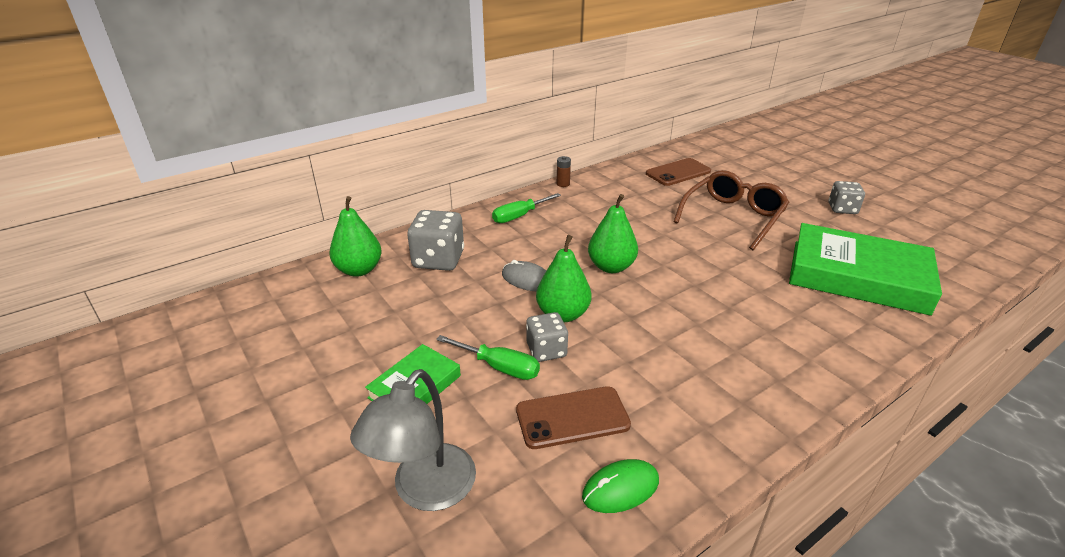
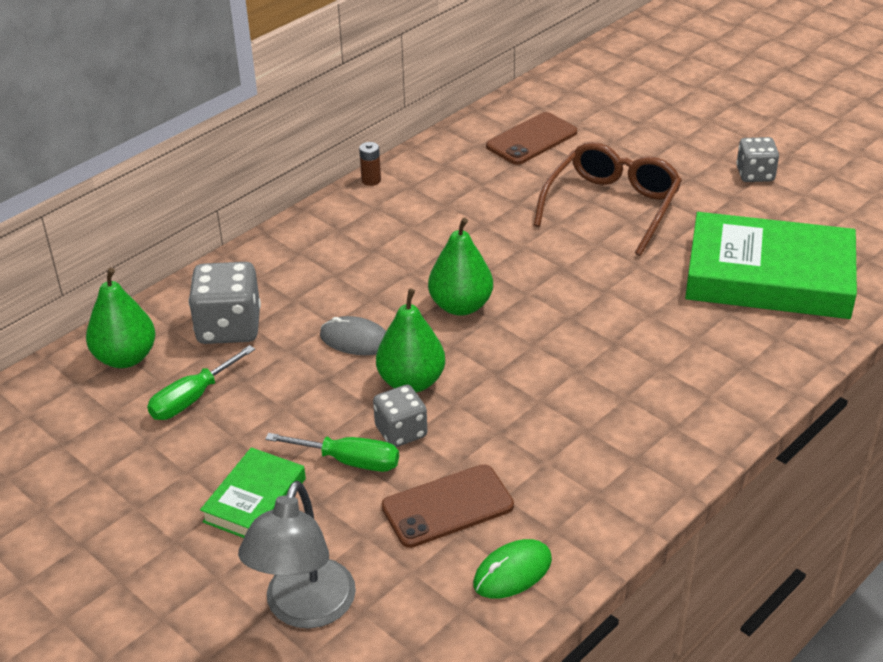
camera: 10 degrees left, 5 degrees up
(519, 216) = (321, 243): green screwdriver -> green screwdriver (192, 398)

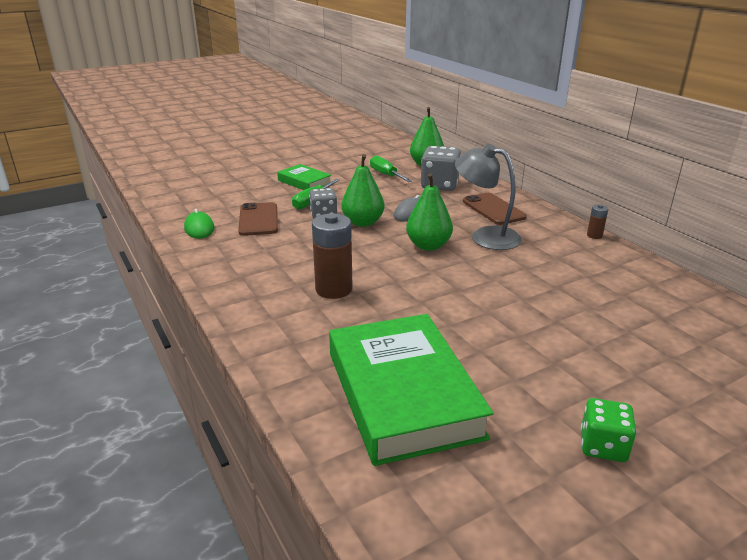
camera: 105 degrees right, 10 degrees down
(304, 609) = (230, 185): grey lamp -> grey lamp (485, 236)
(531, 139) = (668, 311): brown phone -> brown phone (493, 209)
(612, 206) = (545, 331): brown glasses -> none
(618, 363) = (333, 289): none -> brown battery
(755, 174) = (603, 446): grey dice -> green dice
(769, 277) = (402, 394): green book -> green book turned 45 degrees counterclockwise

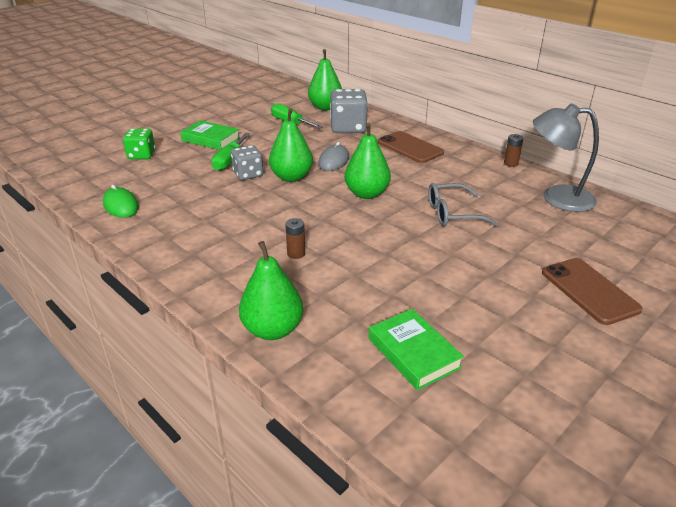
camera: 15 degrees left, 5 degrees up
(258, 219) = (181, 187): brown phone -> brown phone (589, 291)
(280, 351) = (273, 329): none -> green pear
(333, 289) = (296, 253): brown battery -> brown battery, size x0.48
(402, 394) = (413, 353): green book -> green book, size x0.50
(485, 236) = (415, 177): grey lamp -> grey lamp (557, 197)
(507, 274) = (452, 213): none -> grey glasses
(603, 446) = (609, 369): green dice -> green dice (141, 155)

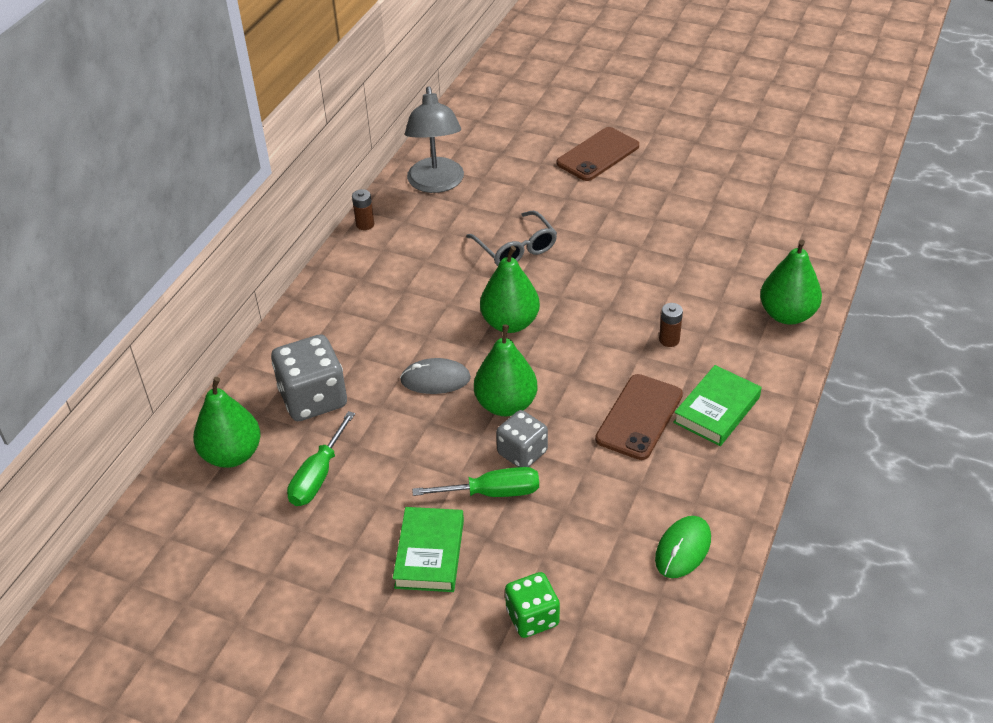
camera: 110 degrees left, 10 degrees up
(410, 148) = (357, 317): brown phone -> brown phone (639, 417)
(413, 353) = (748, 230): green book -> green book (717, 410)

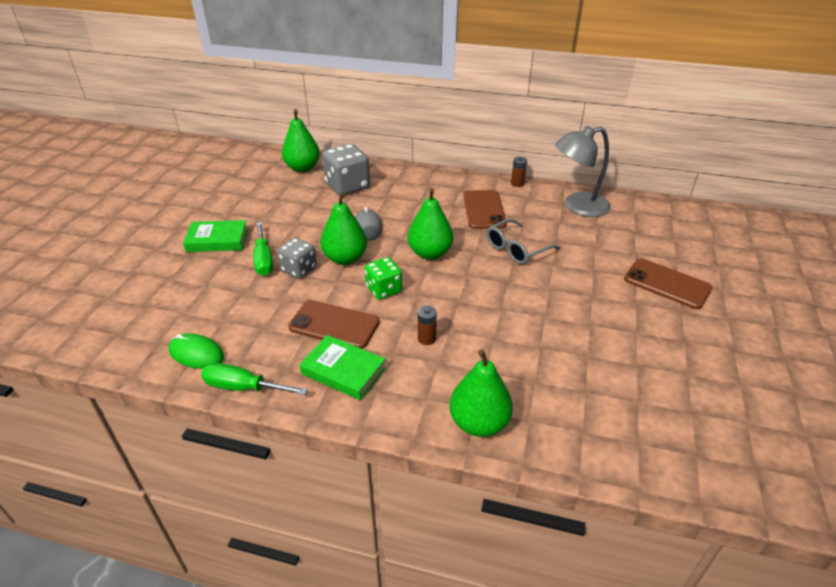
camera: 80 degrees right, 5 degrees down
(318, 476) = (284, 195): green screwdriver -> green screwdriver (243, 387)
(422, 263) = (484, 210): none -> brown phone
(532, 617) = (156, 284): green dice -> green dice (384, 289)

